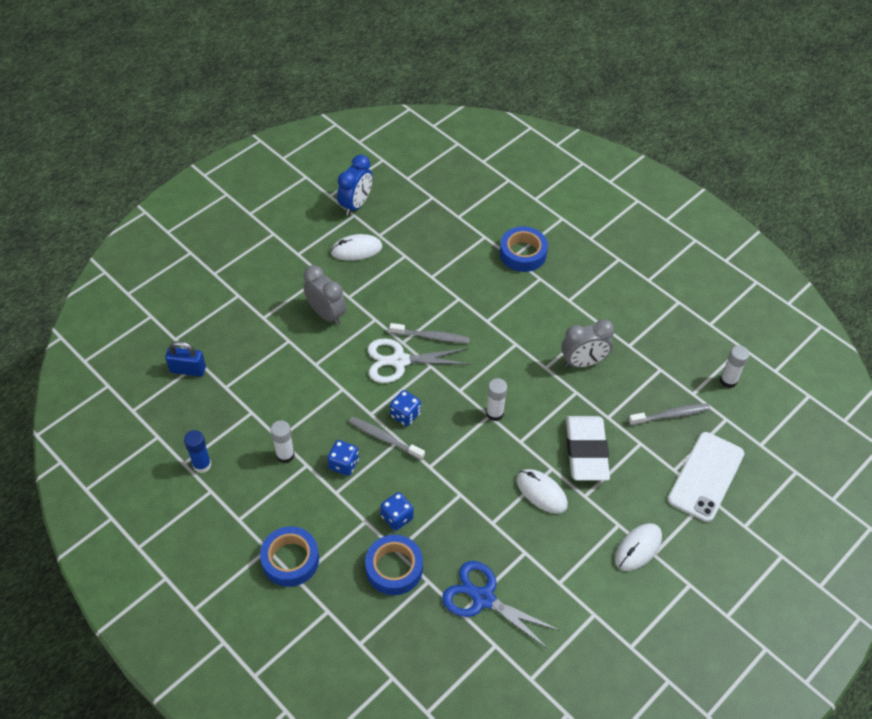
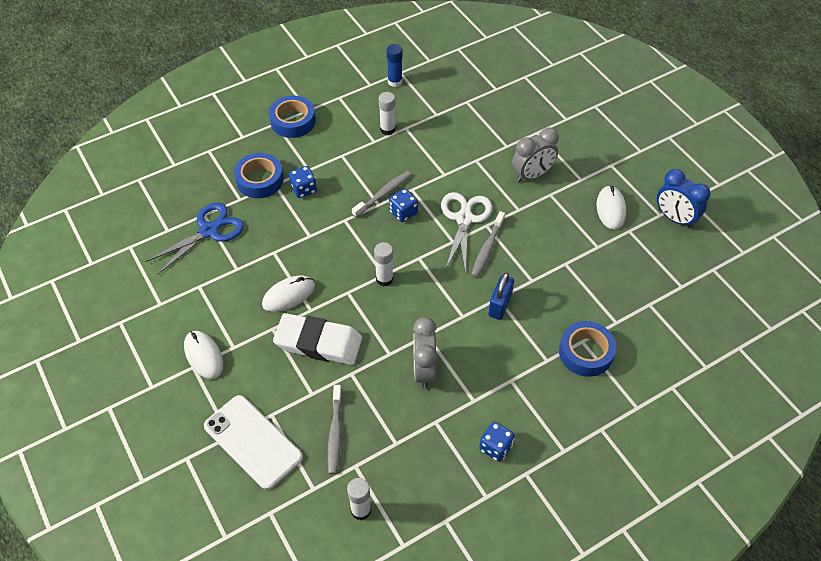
camera: 105 degrees right, 0 degrees up
(188, 369) = (490, 81): blue padlock -> blue padlock (500, 305)
(343, 464) = (366, 164): blue dice -> blue dice (495, 447)

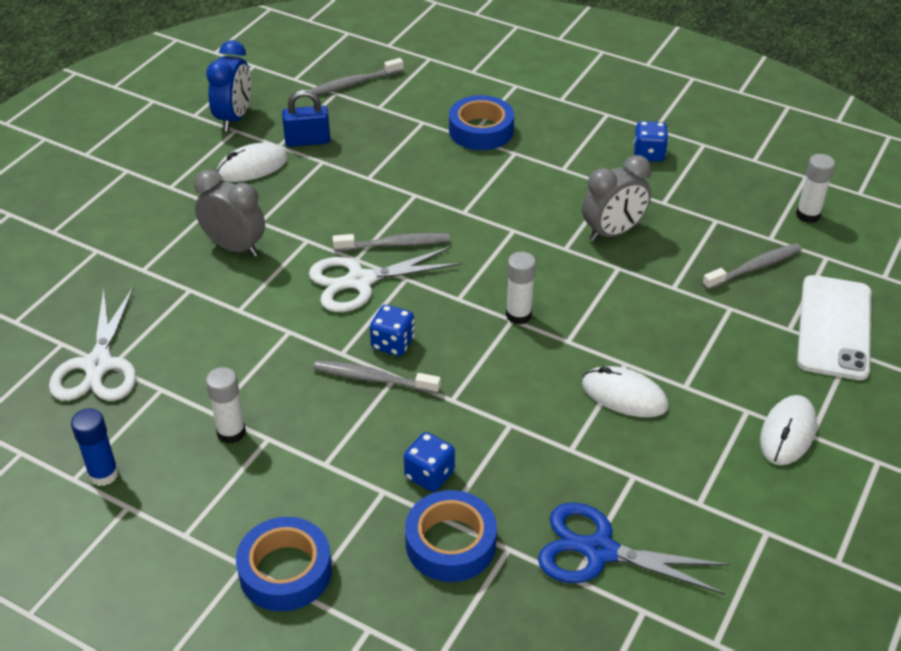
camera: 120 degrees left, 10 degrees down
(318, 343) = (663, 333): white eraser -> none
(469, 97) = (98, 365): none -> white scissors
(500, 305) = (472, 207): blue padlock -> blue padlock (307, 141)
(689, 302) = (354, 83): none -> grey toothbrush

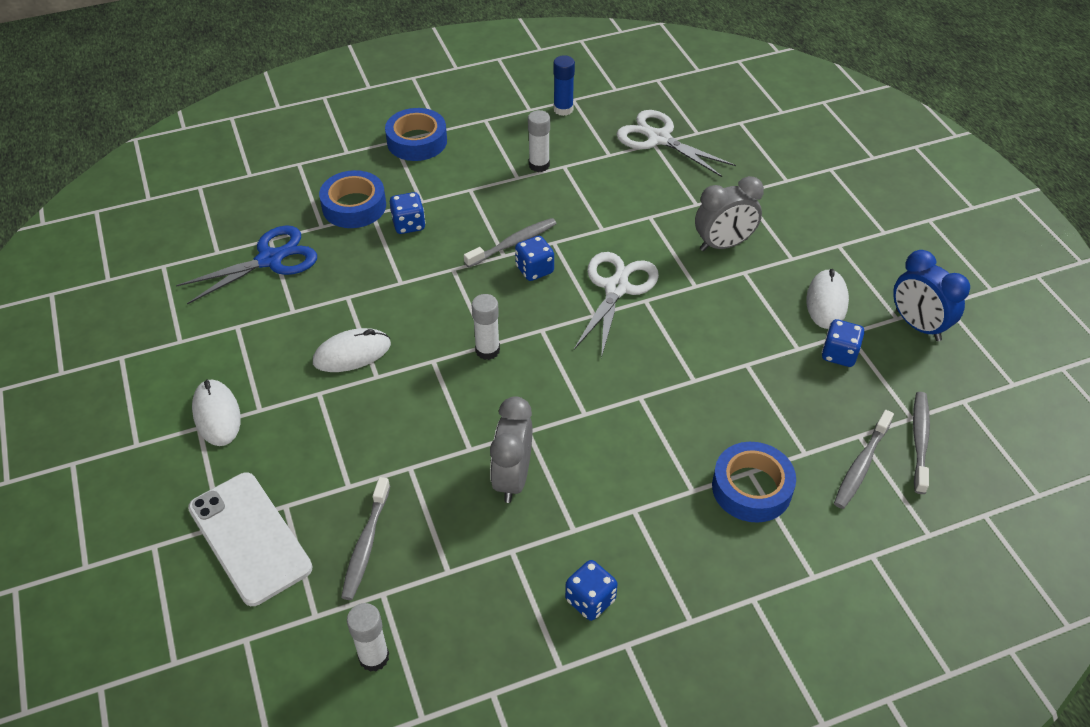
camera: 130 degrees right, 5 degrees up
(307, 141) = (839, 354): blue padlock -> blue dice
(394, 244) = (640, 330): grey toothbrush -> grey toothbrush (861, 465)

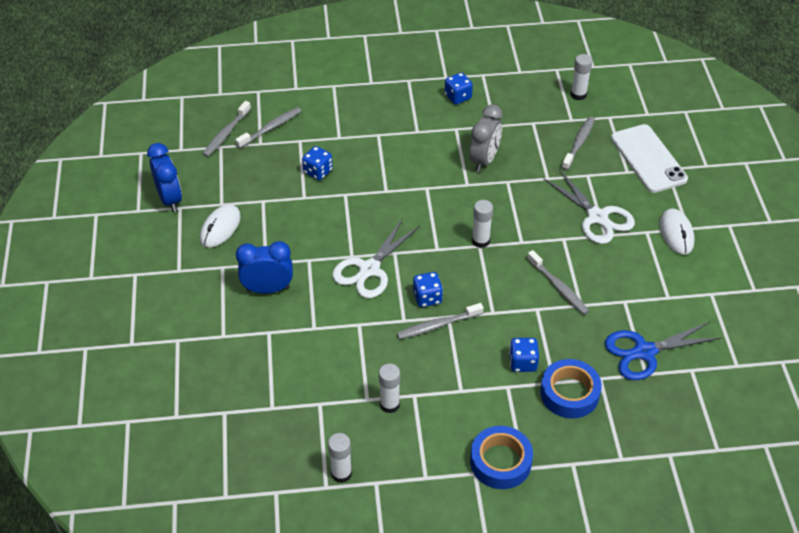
camera: 165 degrees left, 0 degrees up
(352, 353) = (580, 258): white mouse -> none
(377, 311) = (558, 287): none -> grey toothbrush
(563, 109) = (341, 473): blue glue stick -> white glue stick
(659, 139) = (264, 412): white scissors -> white scissors (597, 217)
(723, 244) = (268, 289): grey clock -> blue clock
(751, 488) = (343, 129): blue tape -> none
(839, 354) = (238, 191): blue dice -> blue dice (318, 171)

